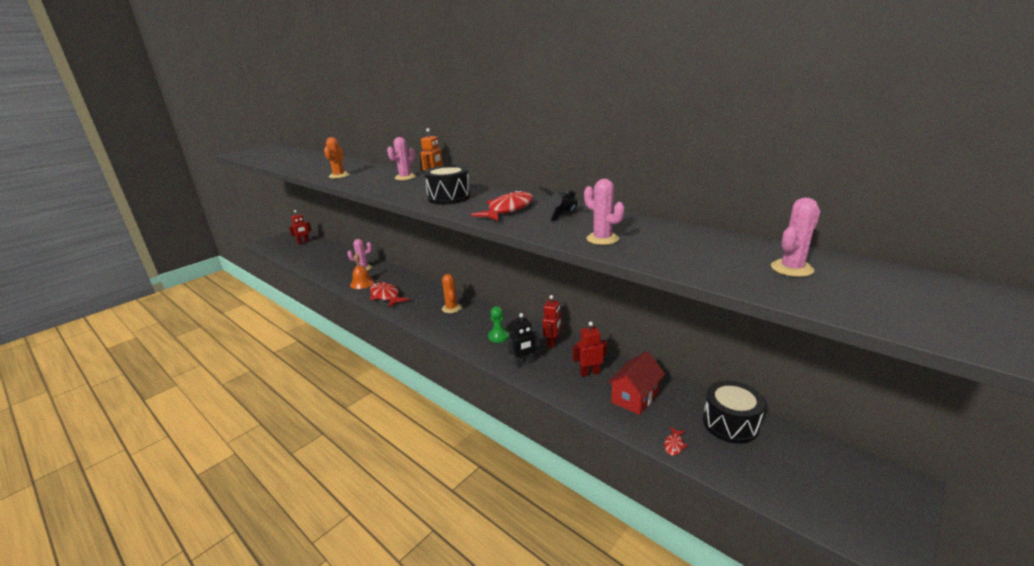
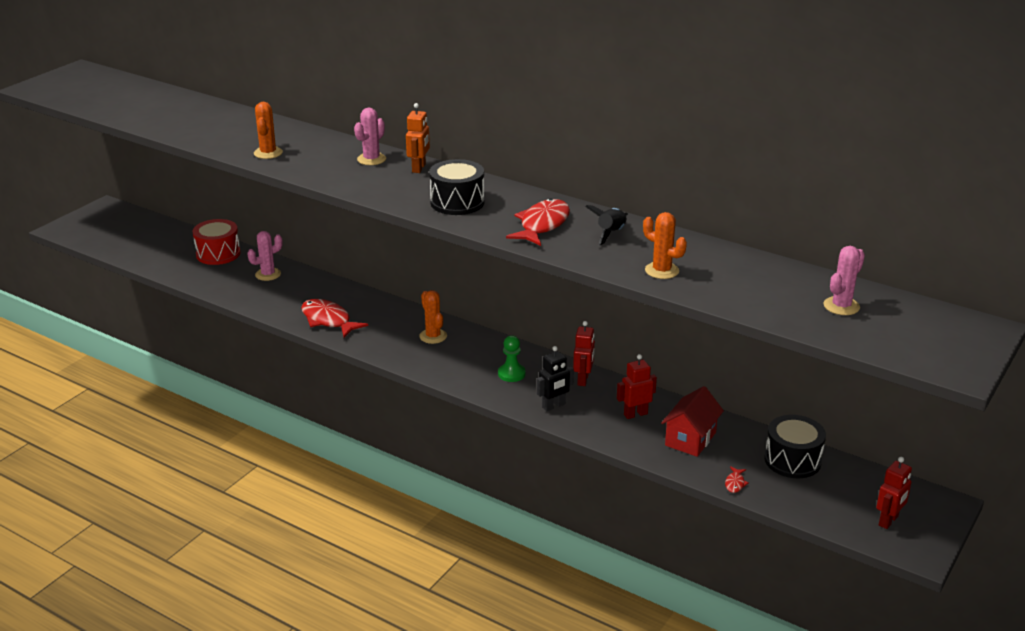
camera: 10 degrees left, 5 degrees up
(303, 242) = (135, 227): red robot -> red robot (888, 521)
(341, 257) = (218, 254): none -> red drum
(362, 283) = (280, 300): orange bell -> none
(602, 239) = (662, 271): pink cactus -> orange cactus

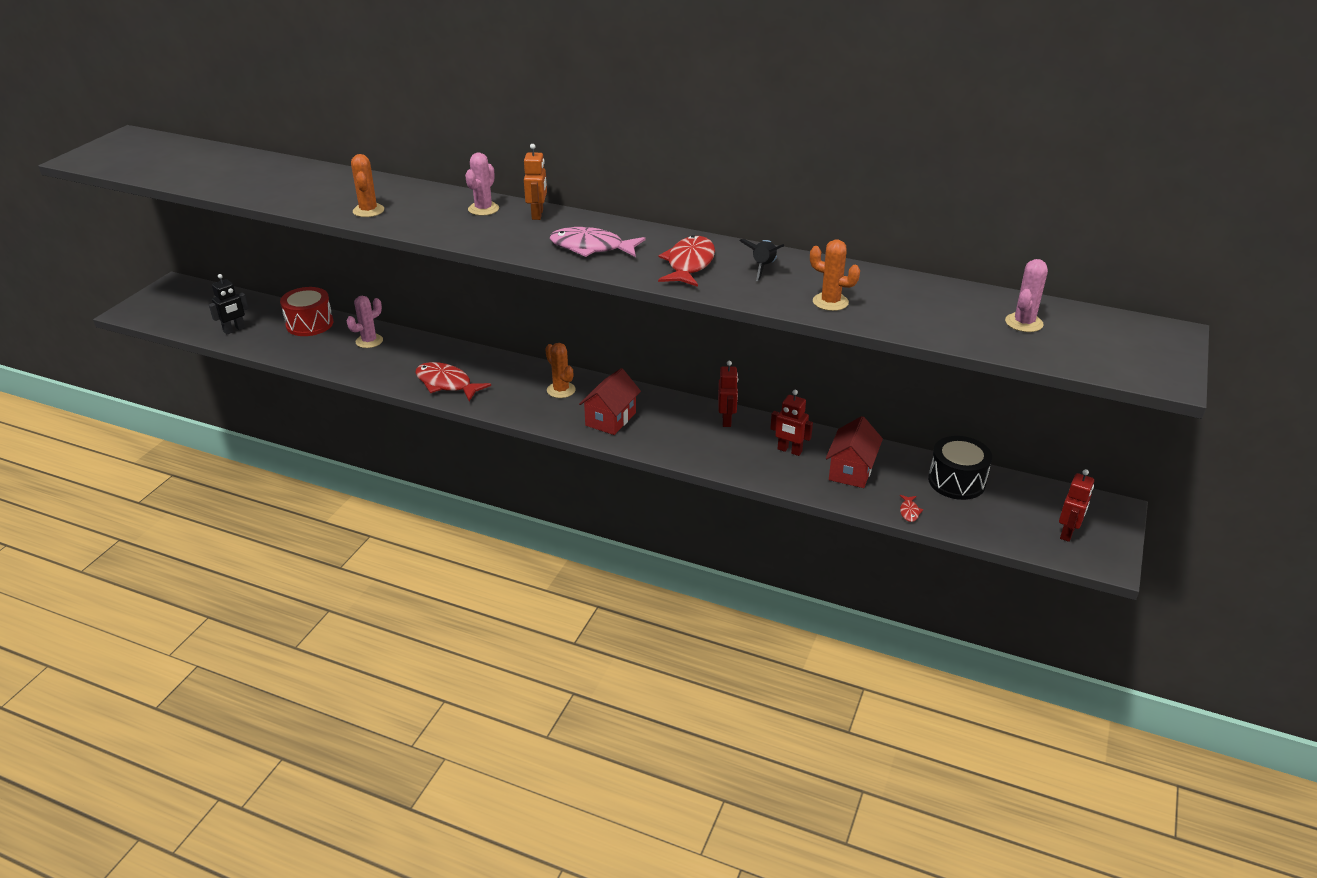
camera: 10 degrees left, 5 degrees up
(457, 202) = (591, 248): black drum -> pink fish
(472, 367) = (610, 419): none -> red house
(511, 374) = (653, 421): green pawn -> none
(553, 406) = (705, 451): black robot -> black robot (234, 330)
(635, 414) = (789, 450): red robot -> red robot turned 120 degrees counterclockwise

